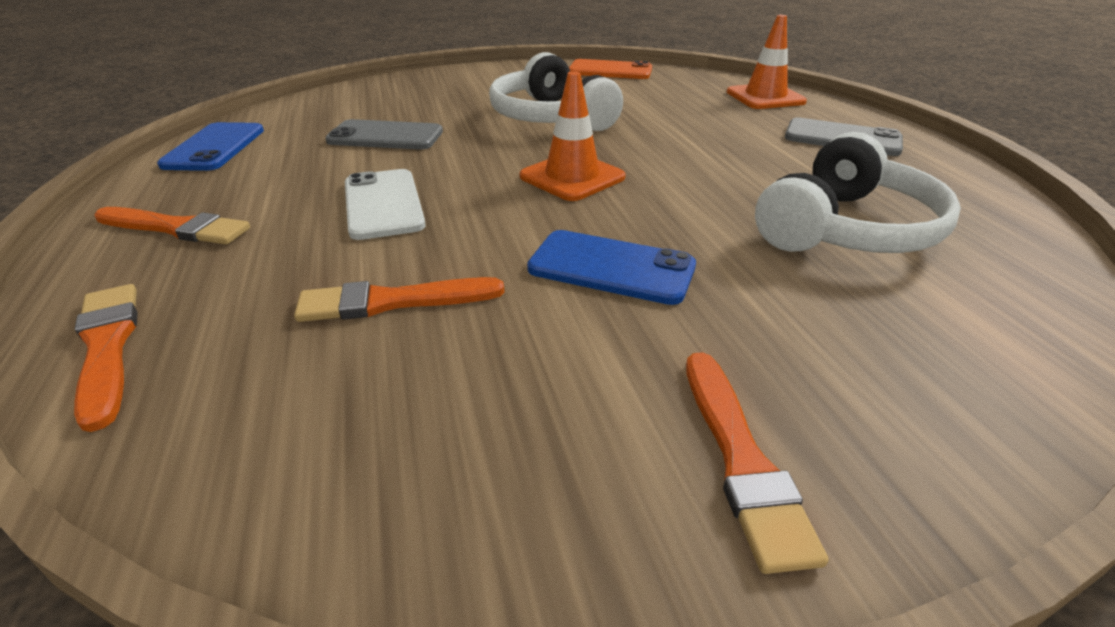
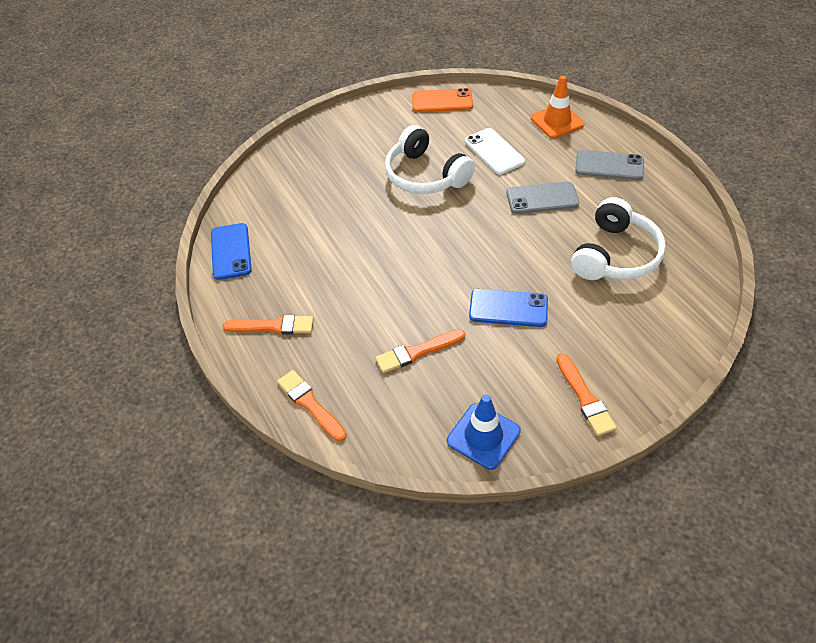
camera: 10 degrees left, 15 degrees up
(383, 204) = (370, 284): white phone -> white phone (494, 151)
(385, 136) = (331, 218): grey phone -> grey phone (542, 198)
(431, 497) = (483, 436): none -> blue traffic cone
(572, 177) = (463, 238): orange traffic cone -> none

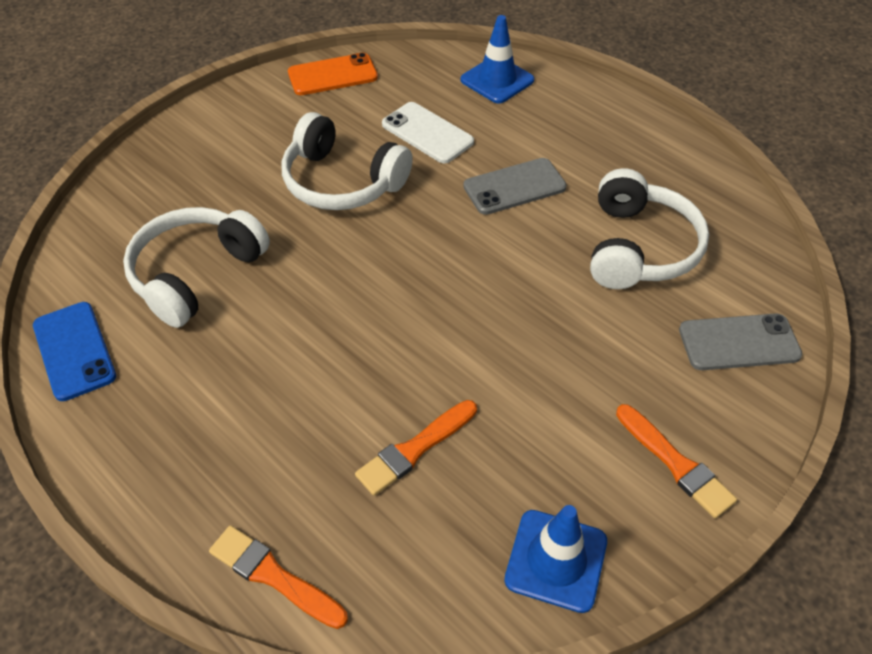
camera: 20 degrees left, 0 degrees up
(273, 326) = (176, 459): orange brush -> none
(314, 218) = (195, 274): none -> white headphones
(508, 308) = (523, 353): blue phone -> none
(557, 121) = (497, 80): orange traffic cone -> blue traffic cone
(609, 166) = (585, 128): grey phone -> grey phone (739, 342)

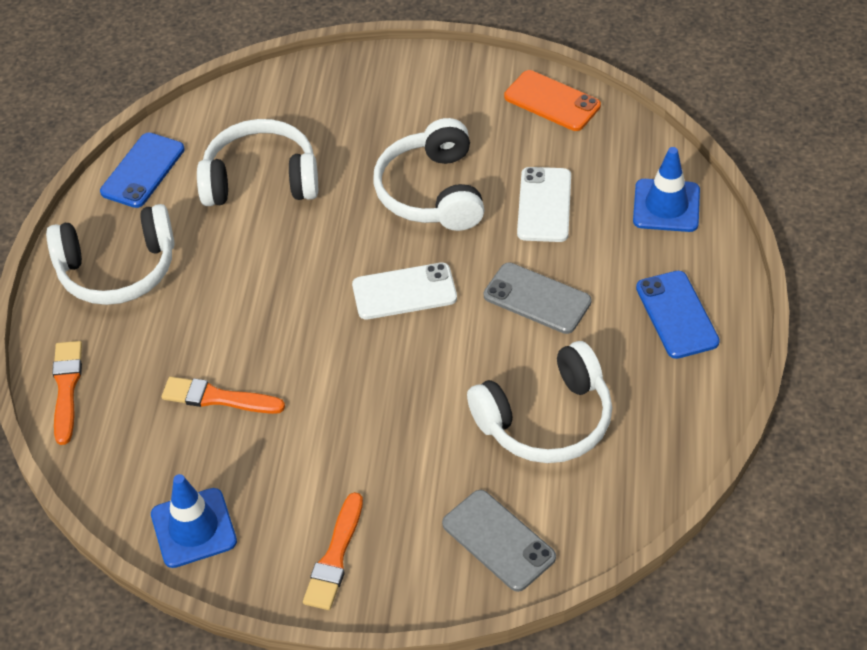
camera: 55 degrees right, 0 degrees up
(171, 441) = (118, 270): none -> white headphones
(427, 255) = (404, 292): none -> white phone
(602, 130) = (677, 315): none -> blue phone

